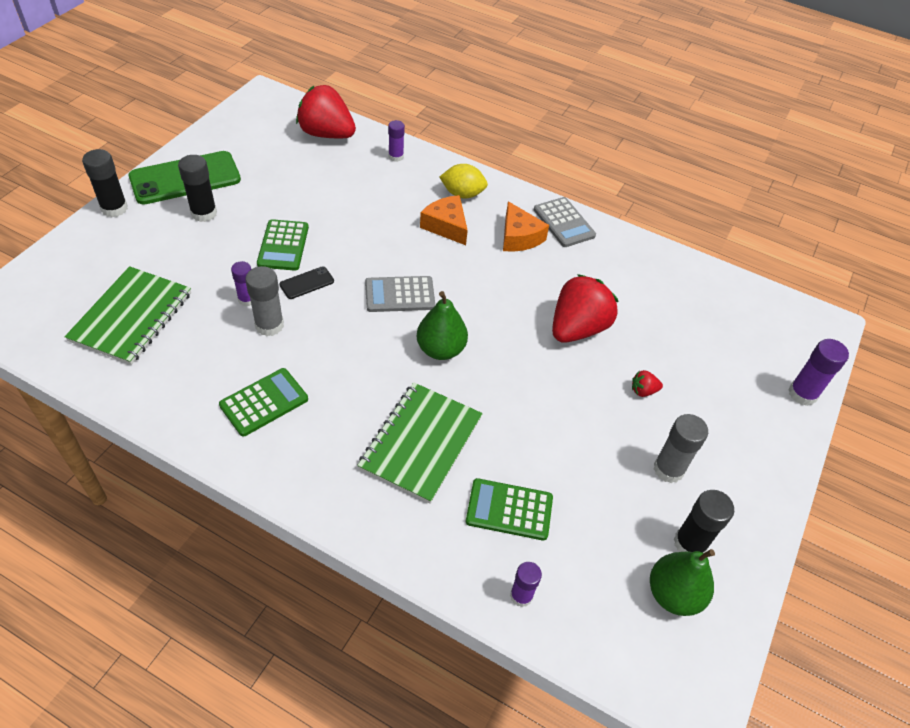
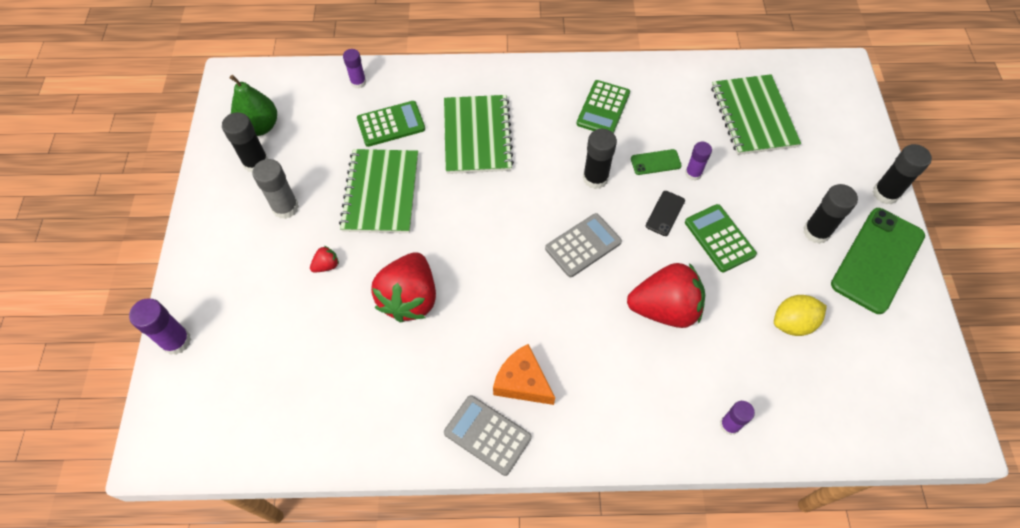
camera: 155 degrees right, 10 degrees up
(269, 325) = (655, 162): grey glue stick -> green phone
(326, 134) = (829, 412): red strawberry -> red strawberry (664, 308)
(338, 340) = (595, 178): none -> black glue stick
(441, 349) = (513, 213): green pear -> none
(446, 226) = (602, 351): orange cheese -> none
(462, 194) = (618, 410): yellow lemon -> yellow lemon (793, 323)
(559, 434) = (381, 192): none -> green notebook

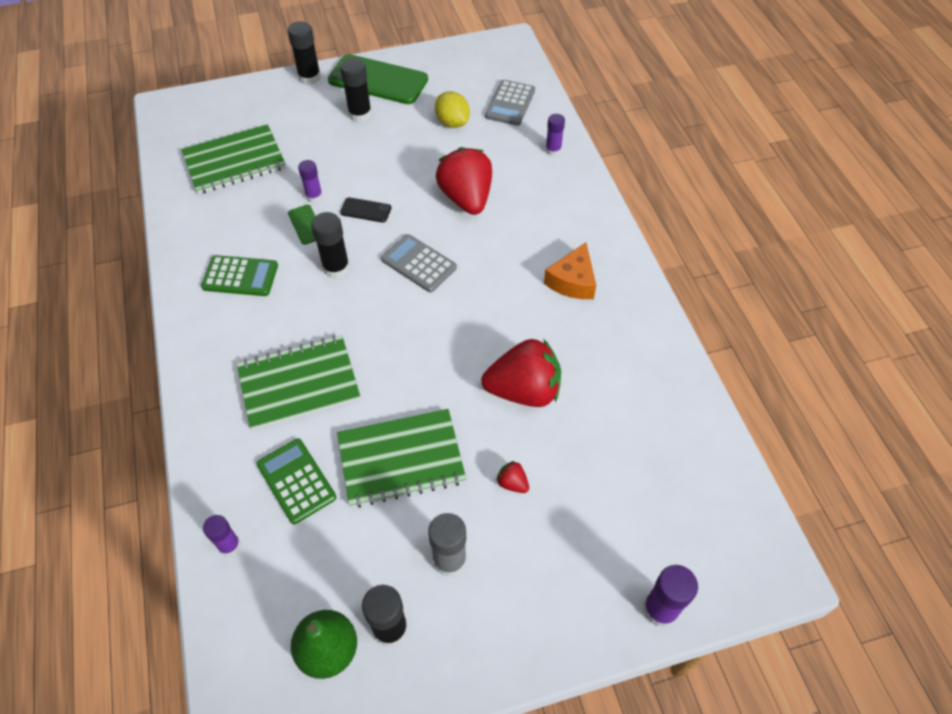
camera: 105 degrees left, 5 degrees down
(487, 435) = (630, 295): grey calculator -> grey calculator (510, 103)
(719, 238) = (383, 171): green calculator -> none

